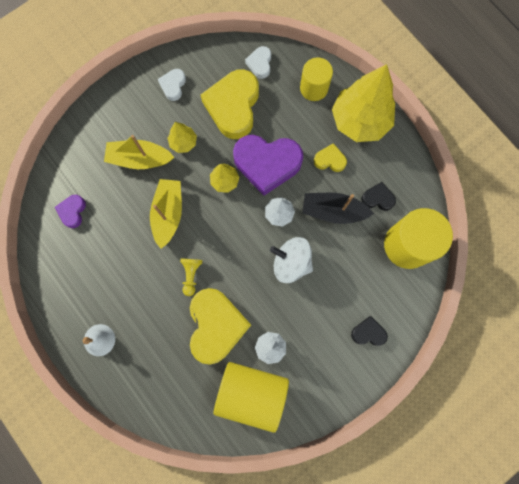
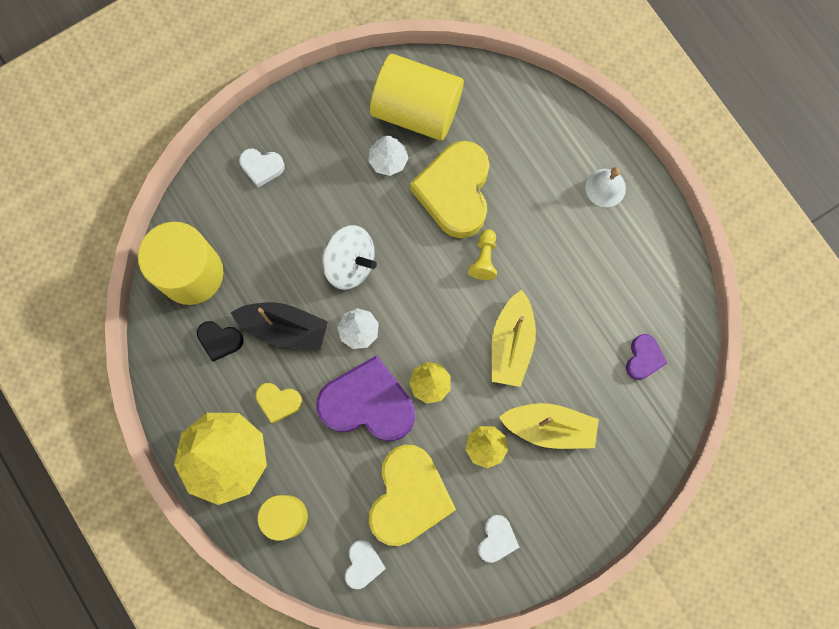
camera: 175 degrees left, 0 degrees up
(368, 333) = (262, 167): black heart -> white heart

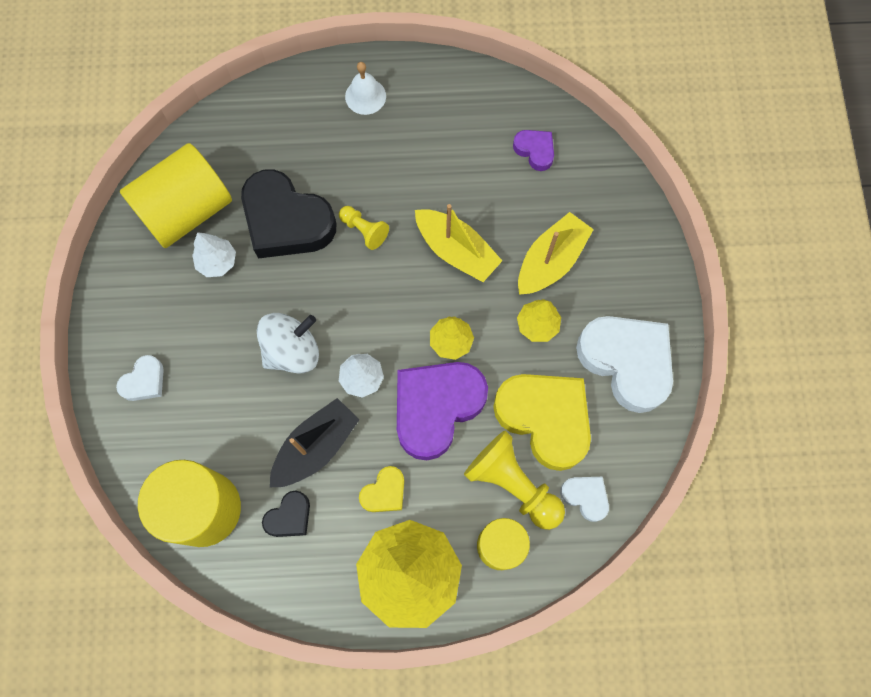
camera: 60 degrees left, 5 degrees down
(341, 499) = (513, 484): none -> yellow pawn
(455, 192) = (286, 221): yellow heart -> black heart
(496, 539) = (626, 362): white heart -> white heart, size x2.12

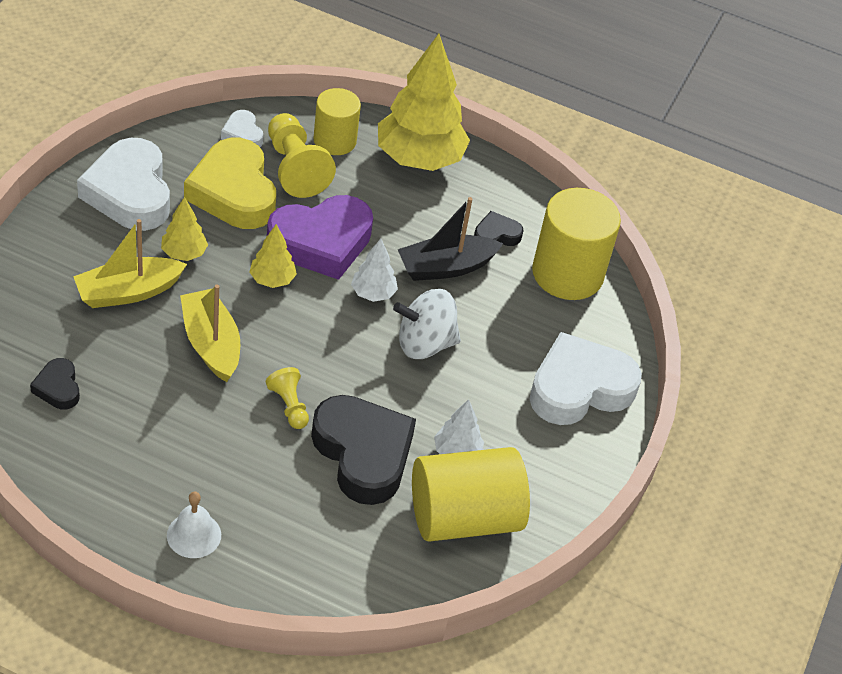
camera: 160 degrees left, 25 degrees down
(144, 381) = (579, 388): white heart -> white heart, size x2.12
(384, 492) = (406, 212): yellow heart -> none
(535, 151) = (58, 388): purple heart -> black heart

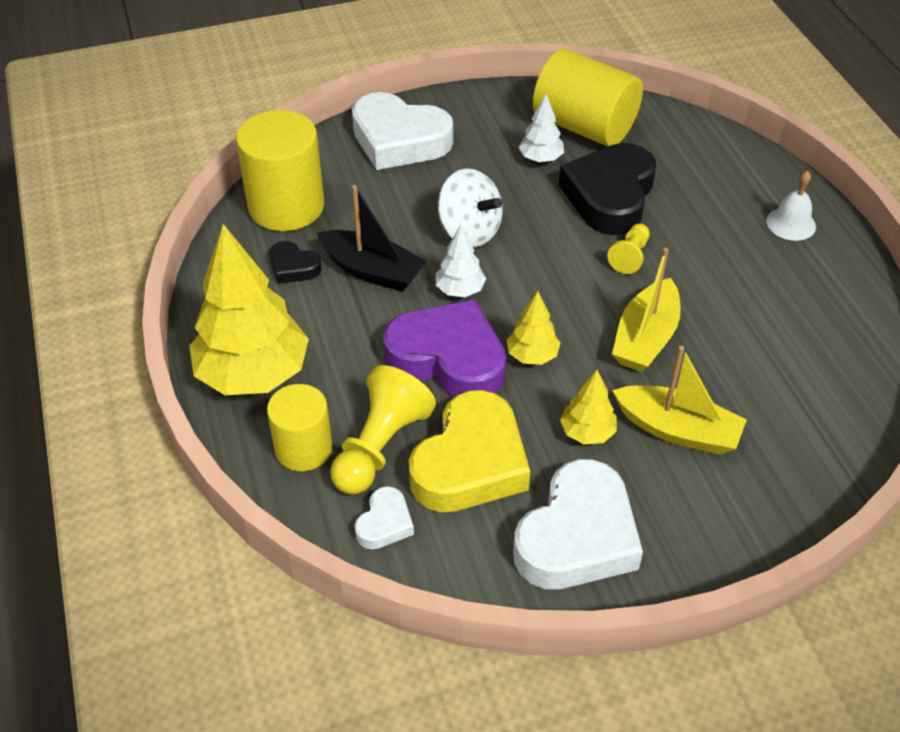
camera: 125 degrees left, 0 degrees up
(58, 388) = (817, 386): black heart -> none

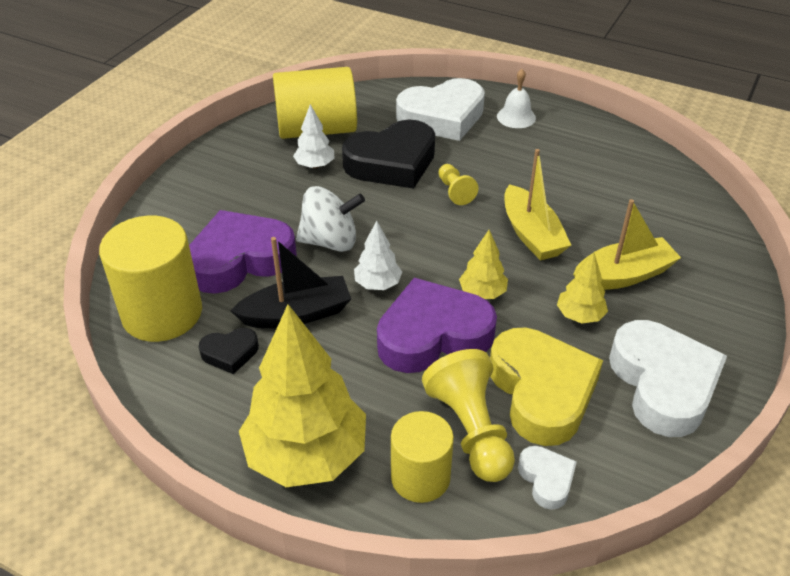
camera: 45 degrees left, 5 degrees down
(386, 201) = (240, 259): none -> purple heart
(399, 140) = (192, 212): white heart -> white heart (442, 117)
(609, 196) = (392, 163): black heart -> black heart turned 90 degrees counterclockwise

